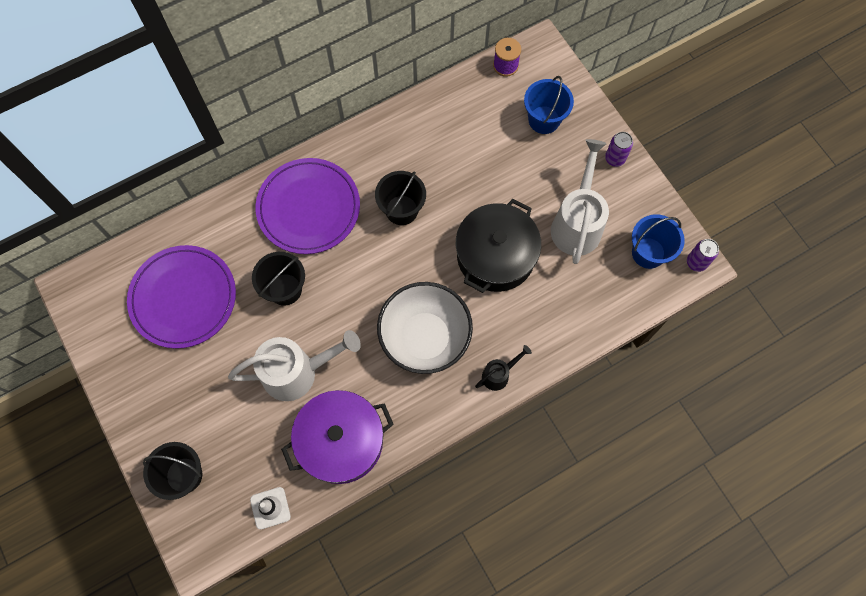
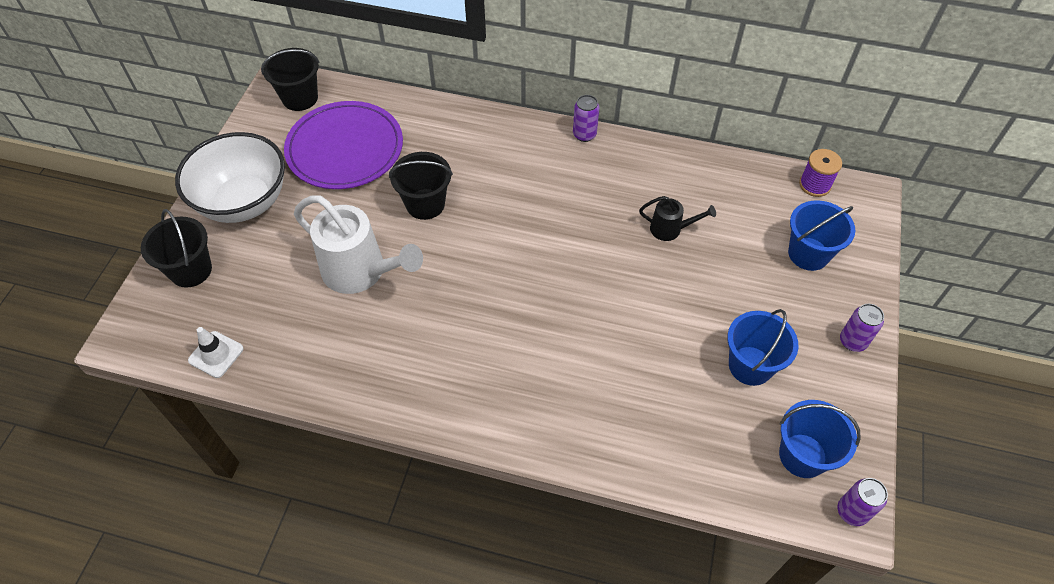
camera: 45 degrees right, 15 degrees down
(308, 208) = (513, 162): purple plate -> none
(332, 147) = (584, 134): none -> purple can
(341, 441) = (329, 356): purple pot -> none
(401, 210) = (590, 223): black bucket -> black bucket (300, 98)
(425, 338) = (495, 338): white bowl -> white bowl (244, 202)
(495, 255) = (636, 327): black pot -> none
(499, 374) = (526, 429): black watering can -> black watering can (670, 229)
(577, 223) = (750, 365): white watering can -> blue bucket

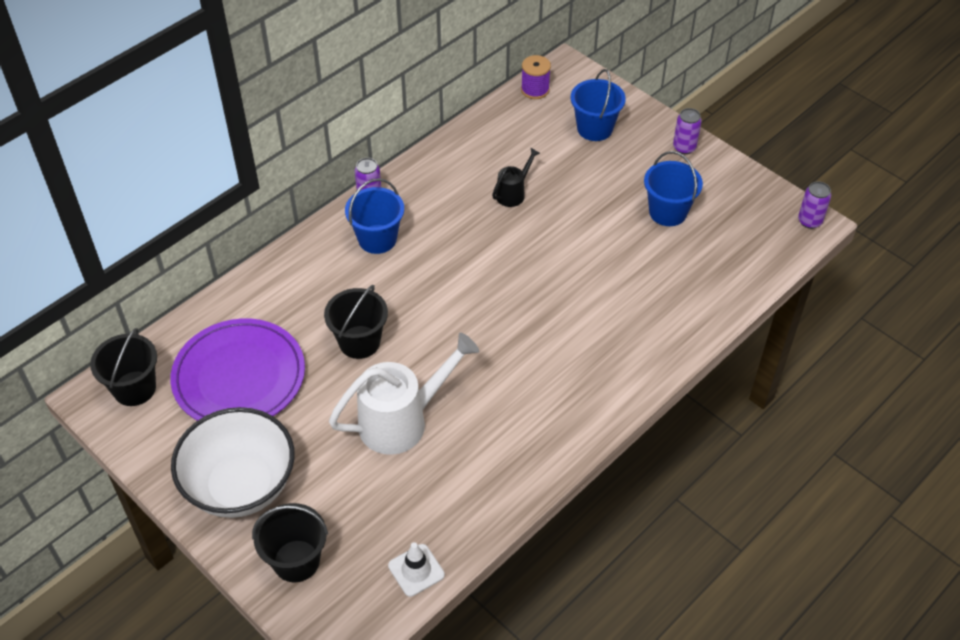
camera: 60 degrees left, 5 degrees down
(802, 455) = (755, 223): blue bucket -> blue bucket (377, 239)

